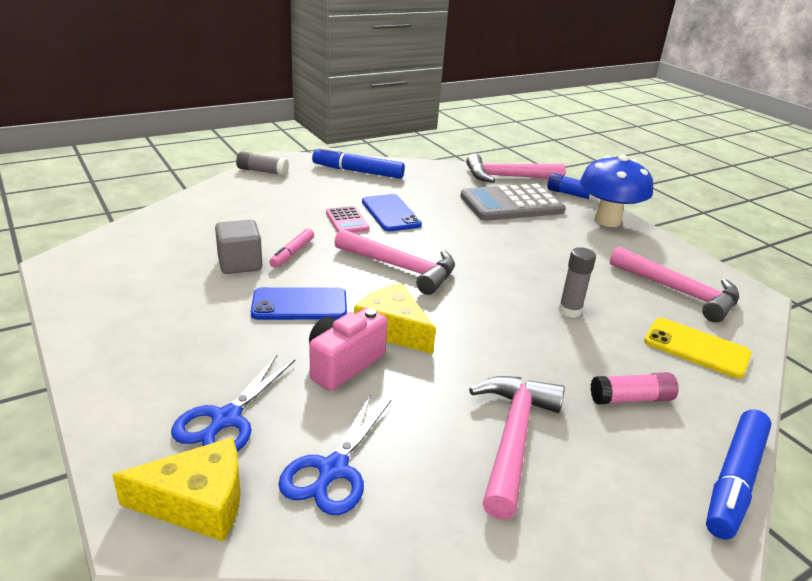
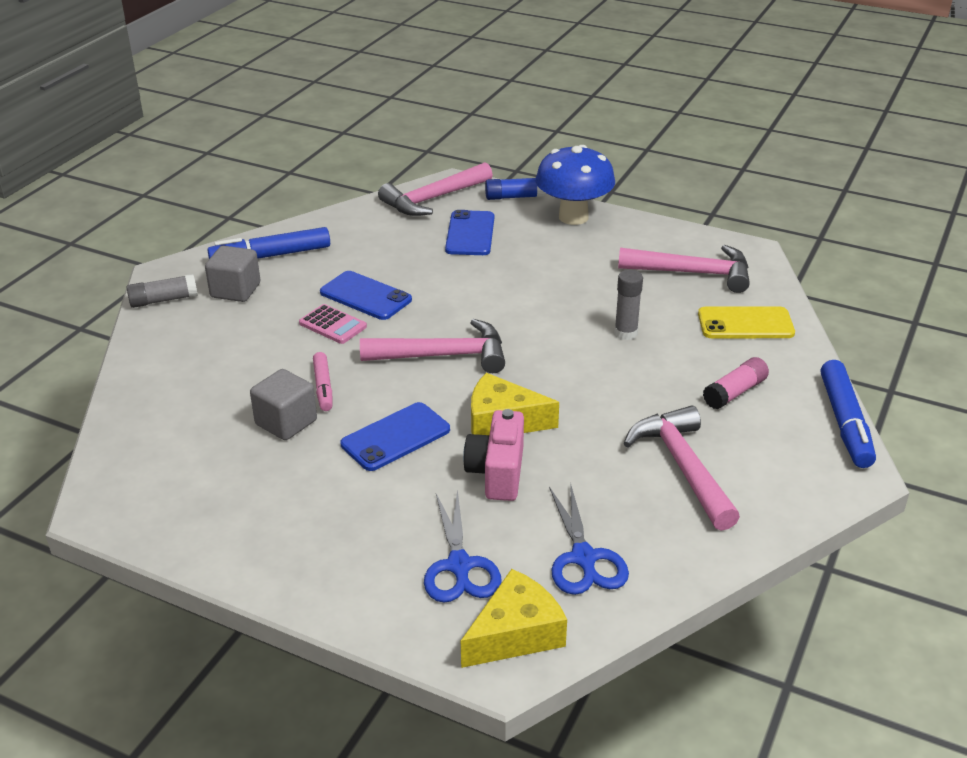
camera: 30 degrees left, 5 degrees up
(311, 181) = (235, 290): none -> grey cube
(511, 204) = (470, 234): grey calculator -> blue phone

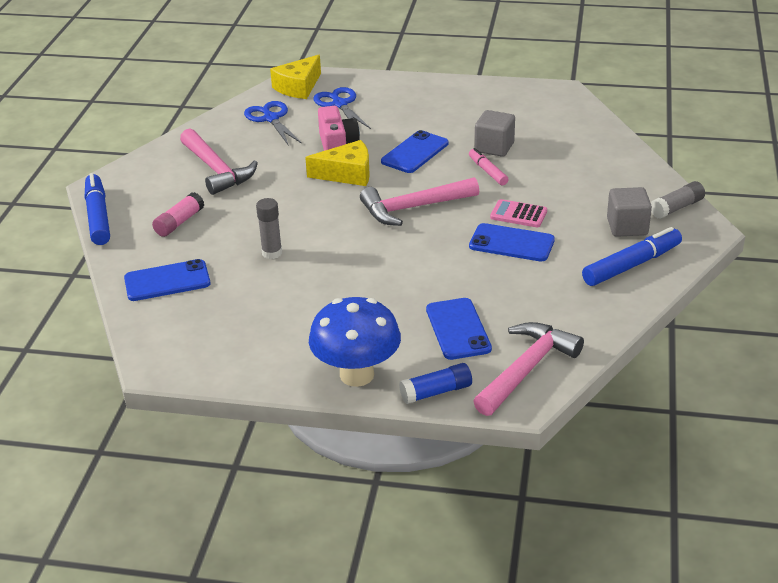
camera: 165 degrees right, 0 degrees up
(693, 273) = (216, 326): pink hammer -> none
(745, 324) = (167, 281): yellow phone -> blue phone

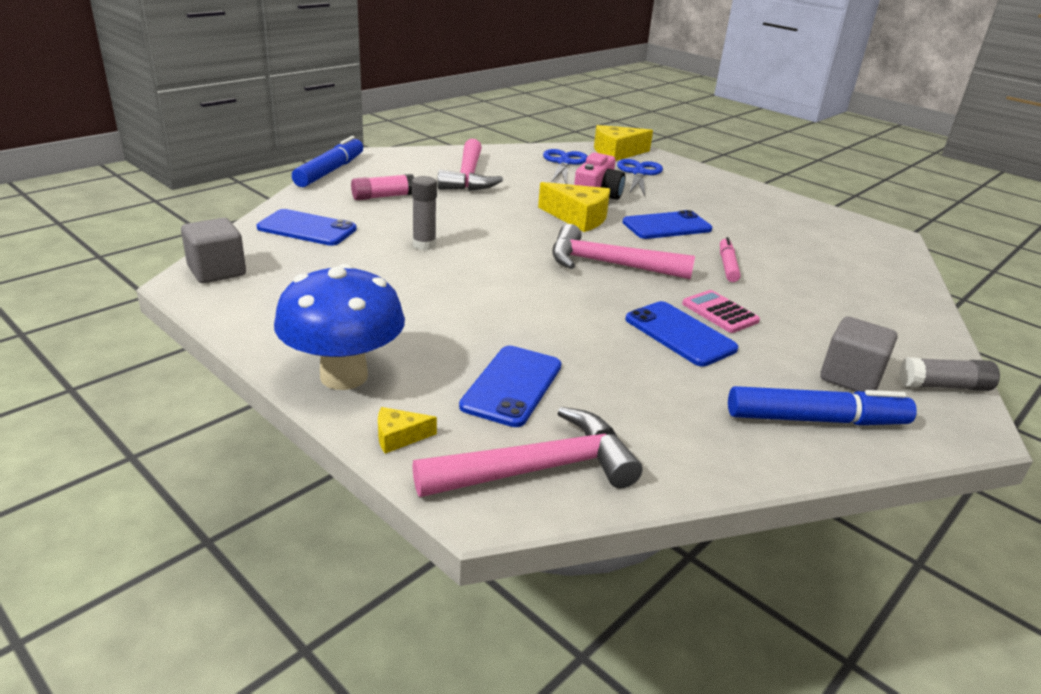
camera: 30 degrees right, 5 degrees down
(436, 392) = (399, 437): blue glue stick -> yellow cheese
(494, 147) = (758, 250): grey cube -> grey cube (217, 271)

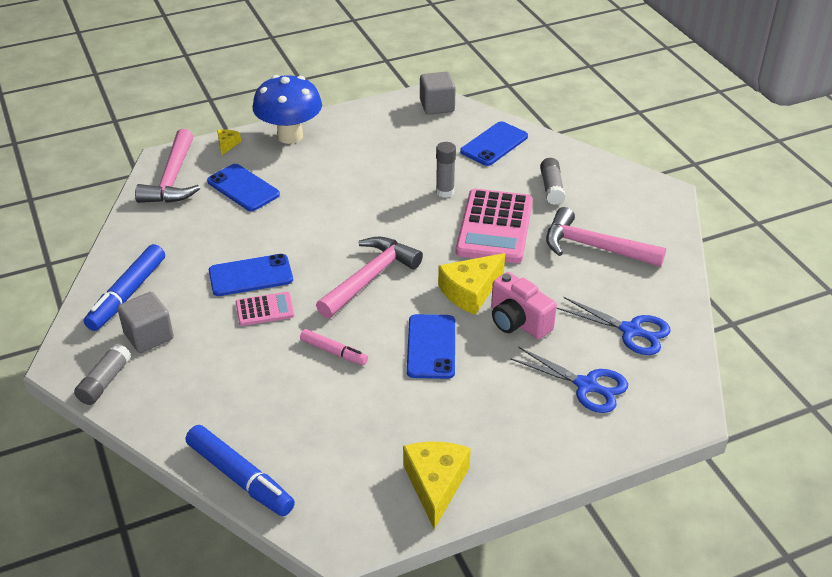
camera: 115 degrees right, 10 degrees up
(330, 171) = (621, 168): blue marker -> blue marker (240, 478)
(383, 196) = (551, 188): pink glue stick -> grey glue stick
(471, 216) = (495, 227): none -> pink calculator
(617, 153) = (666, 394): yellow cheese -> yellow cheese (435, 484)

